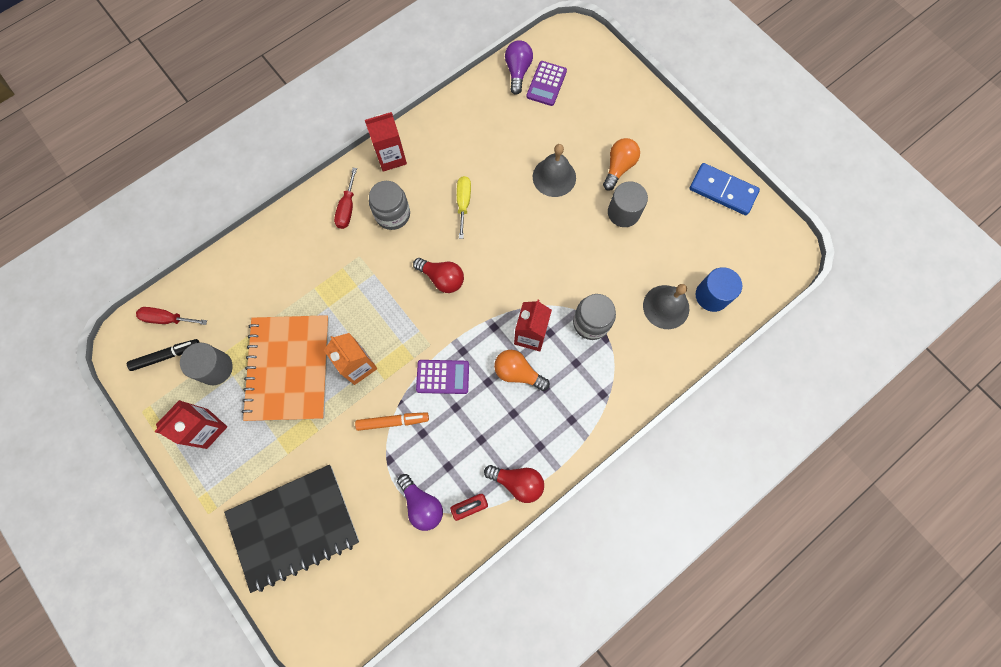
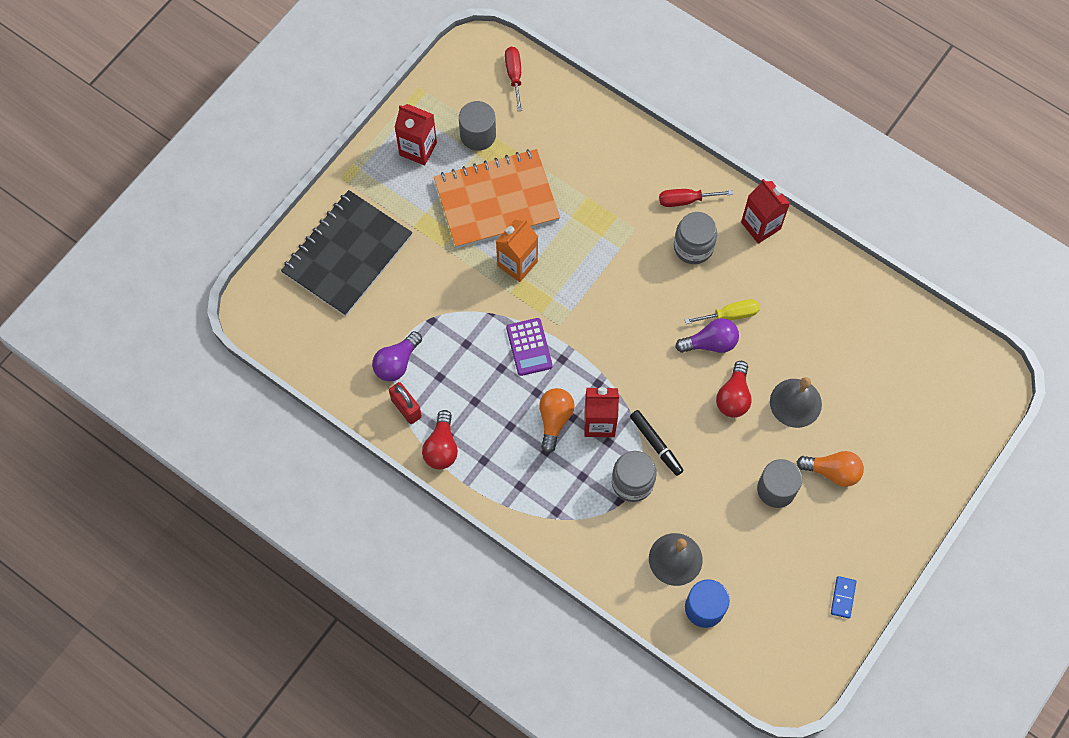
camera: 75 degrees right, 5 degrees down
(167, 356) = (477, 88): black marker -> black marker (656, 444)
(294, 527) = (347, 255): black notebook -> black notebook turned 75 degrees clockwise
(393, 421) = (470, 313): orange marker -> none
(442, 278) = (635, 317): red light bulb -> red light bulb (733, 397)
(518, 72) = (920, 329): purple light bulb -> purple light bulb (710, 343)
(546, 84) = (915, 365): purple calculator -> none
(722, 191) = (843, 597): blue domino -> blue domino, size x0.51

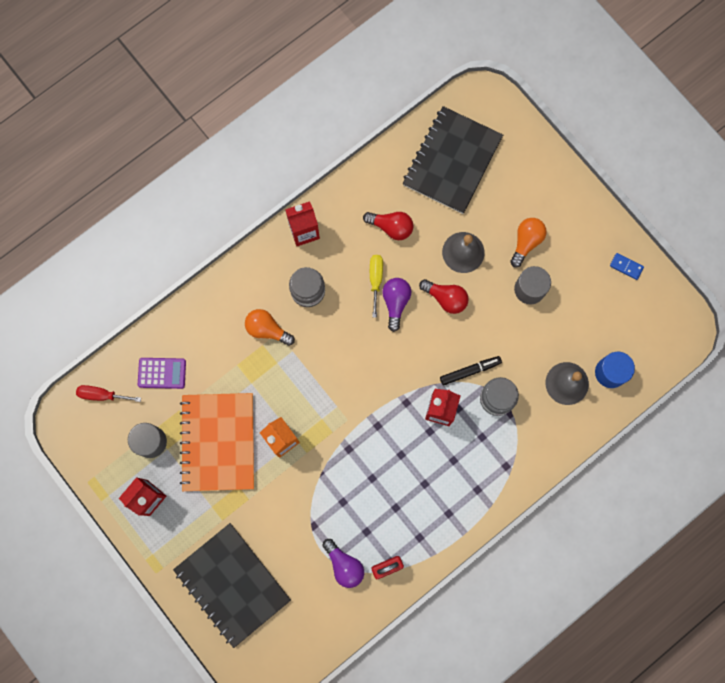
camera: 75 degrees left, 10 degrees up
(441, 447) = (429, 545): red light bulb -> red light bulb (391, 227)
(529, 347) = (360, 450): purple calculator -> purple calculator (162, 373)
(554, 420) = (428, 446): orange light bulb -> orange light bulb (267, 329)
(685, 200) = (264, 284): red screwdriver -> none
(902, 364) = (452, 161): none -> black notebook

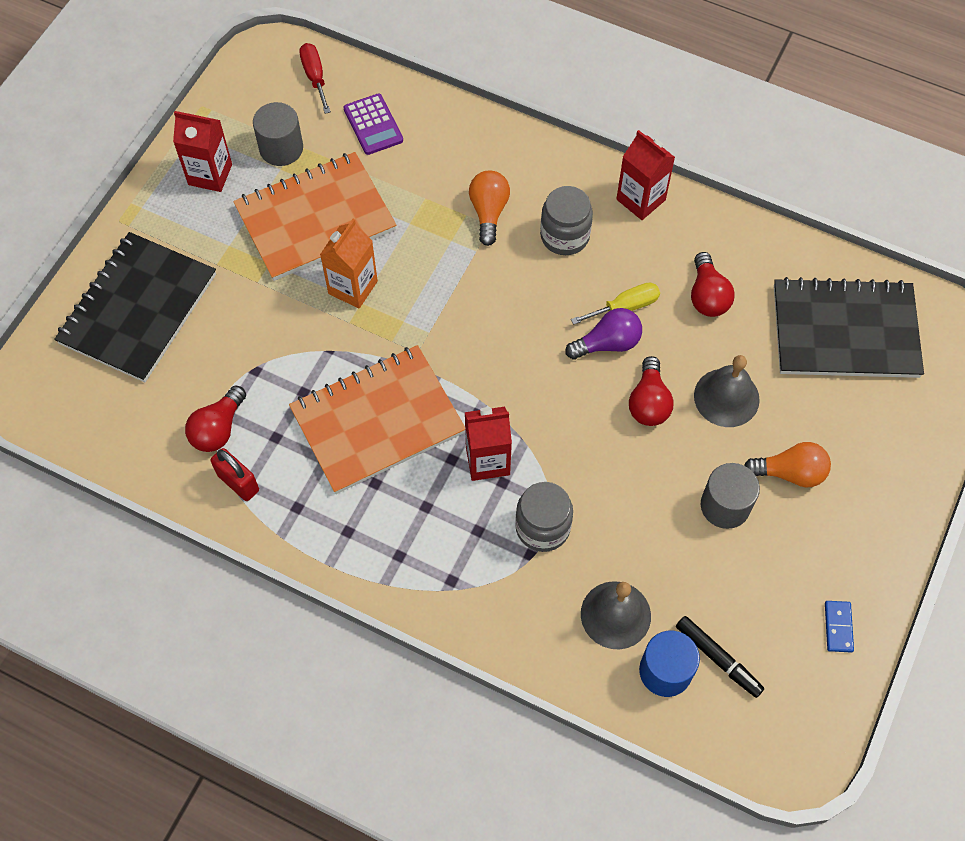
camera: 65 degrees right, 15 degrees down
(344, 565) = (218, 429): purple light bulb -> red light bulb
(384, 465) = (377, 421): none -> orange notebook
(470, 371) = (563, 476): black marker -> black marker (718, 658)

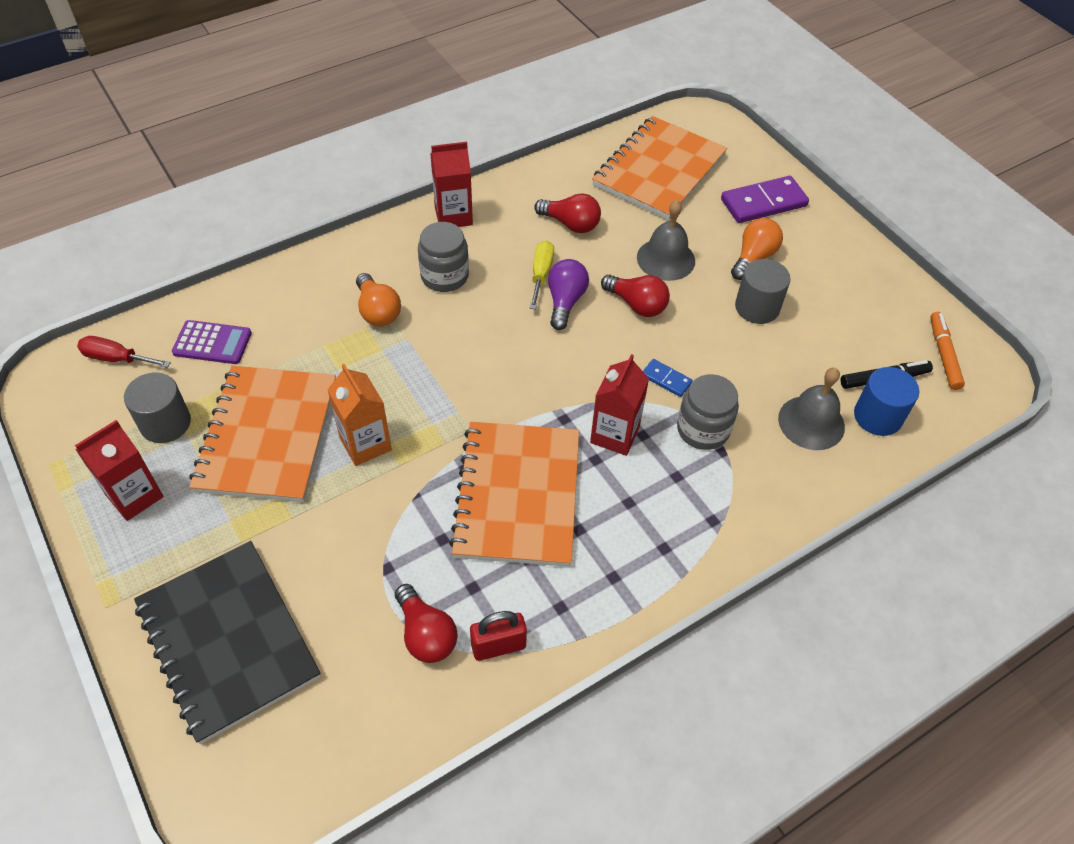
camera: 60 degrees left, 10 degrees down
(489, 212) = (377, 311): orange light bulb -> orange light bulb turned 150 degrees counterclockwise
(793, 703) = (943, 354): none -> orange marker
(838, 627) = (894, 298): blue domino -> blue domino (666, 379)
(845, 331) = (659, 170): black notebook -> orange notebook
(878, 446) = (763, 203): none -> purple domino

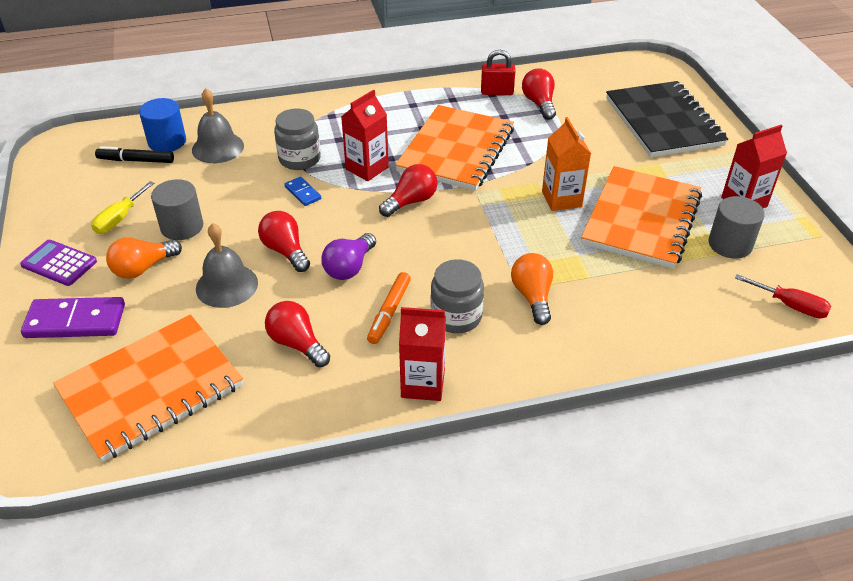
camera: 160 degrees left, 10 degrees down
(212, 343) = (697, 301): purple calculator -> purple calculator (59, 263)
(540, 397) = (411, 201): none -> red light bulb
(541, 274) = (358, 297): yellow screwdriver -> yellow screwdriver (119, 219)
(943, 354) = (72, 165): orange marker -> orange marker (389, 312)

